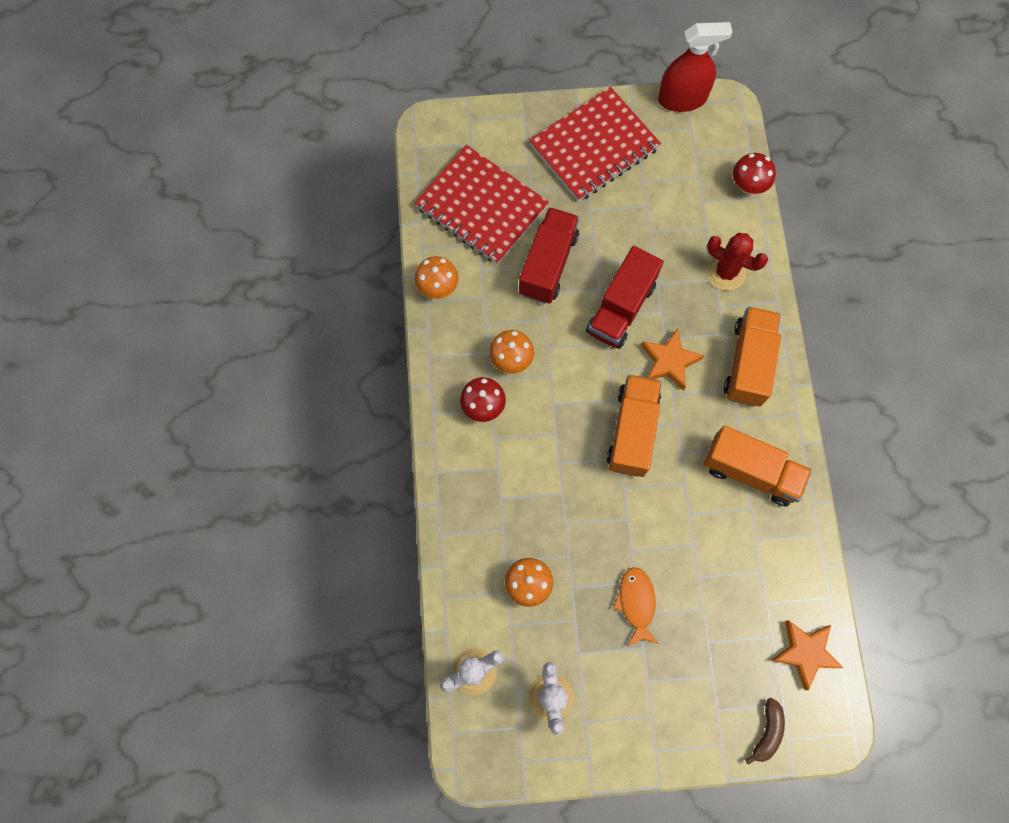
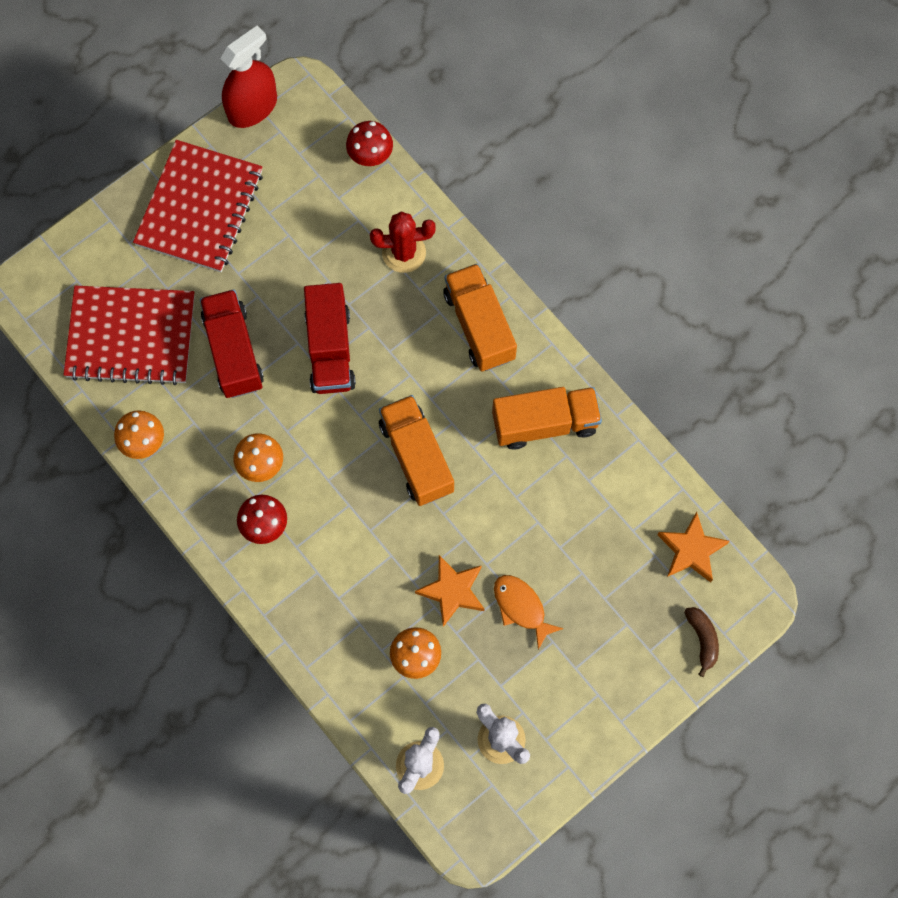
camera: 35 degrees left, 0 degrees up
(669, 361) = (407, 370): orange star -> orange star (452, 591)

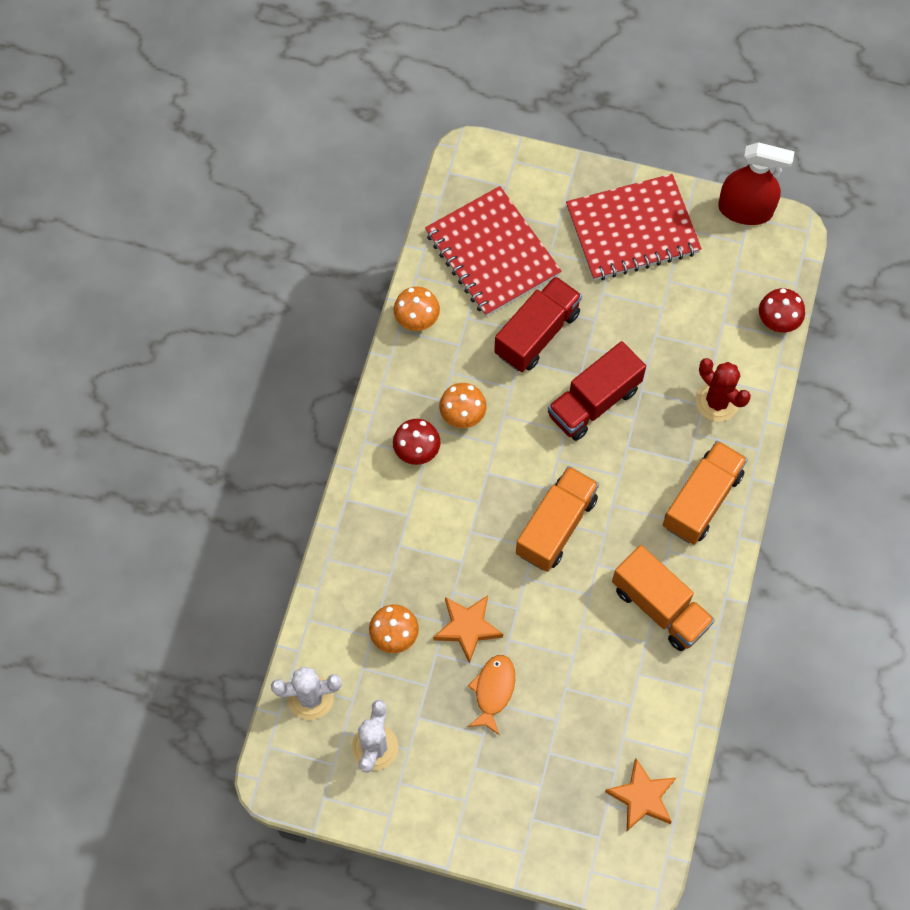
camera: 55 degrees right, 5 degrees down
(702, 639) = (573, 856): brown banana -> none

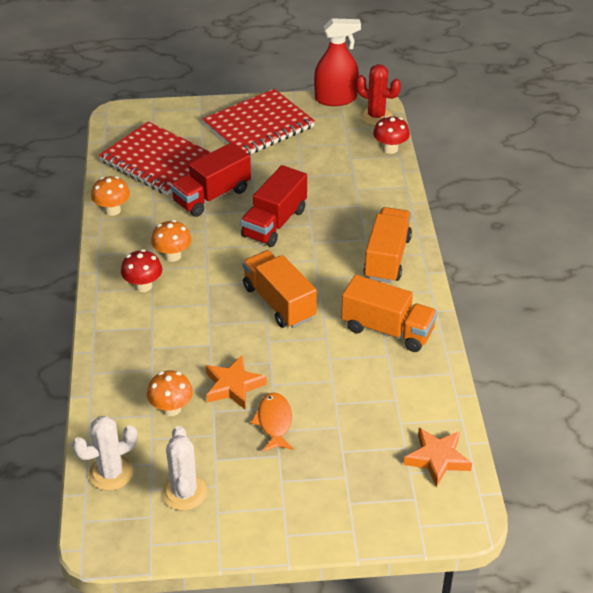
camera: 20 degrees left, 25 degrees down
(537, 334) = (212, 196): red truck -> red truck turned 150 degrees counterclockwise
(556, 526) = (279, 302): orange truck -> orange truck turned 45 degrees counterclockwise
(717, 402) = (369, 201): red cactus -> red cactus (376, 116)

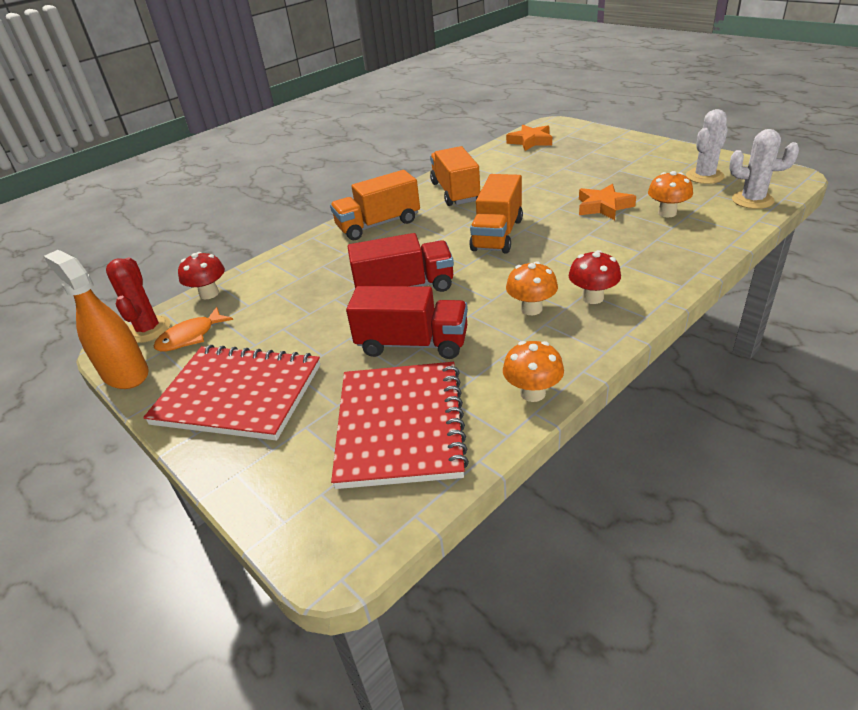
camera: 125 degrees left, 5 degrees down
(274, 422) = (600, 182): orange fish -> orange fish (190, 337)
(335, 99) = (125, 374): red spray bottle -> orange spray bottle

